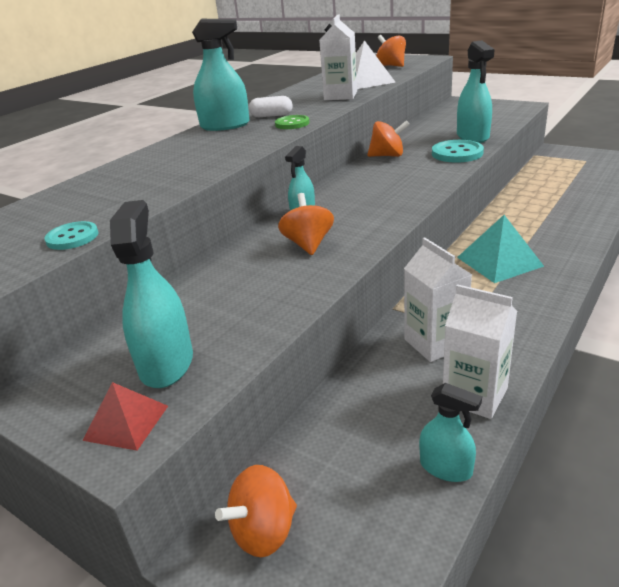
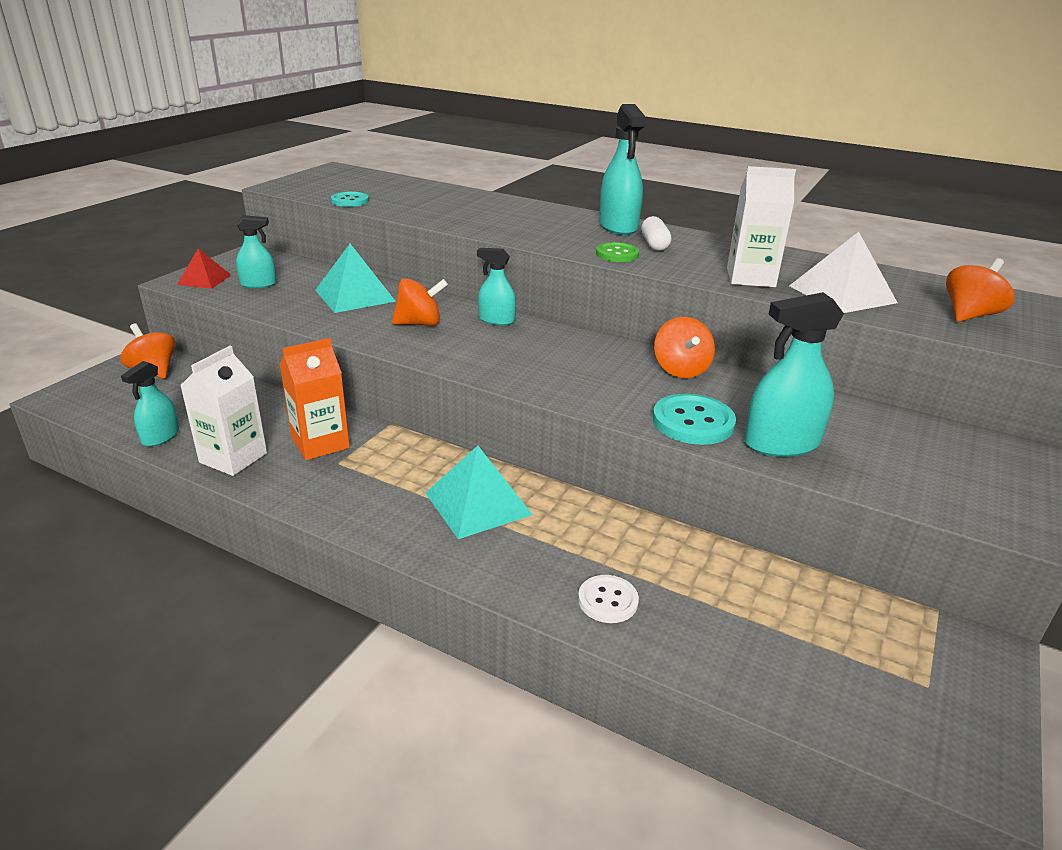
camera: 80 degrees right, 0 degrees up
(166, 363) = (258, 284): turquoise spray bottle -> turquoise spray bottle, size x0.60
(228, 286) = (355, 295): none -> turquoise pyramid
(435, 343) = (320, 443): white carton -> orange carton
(575, 220) = (608, 600): none -> white button

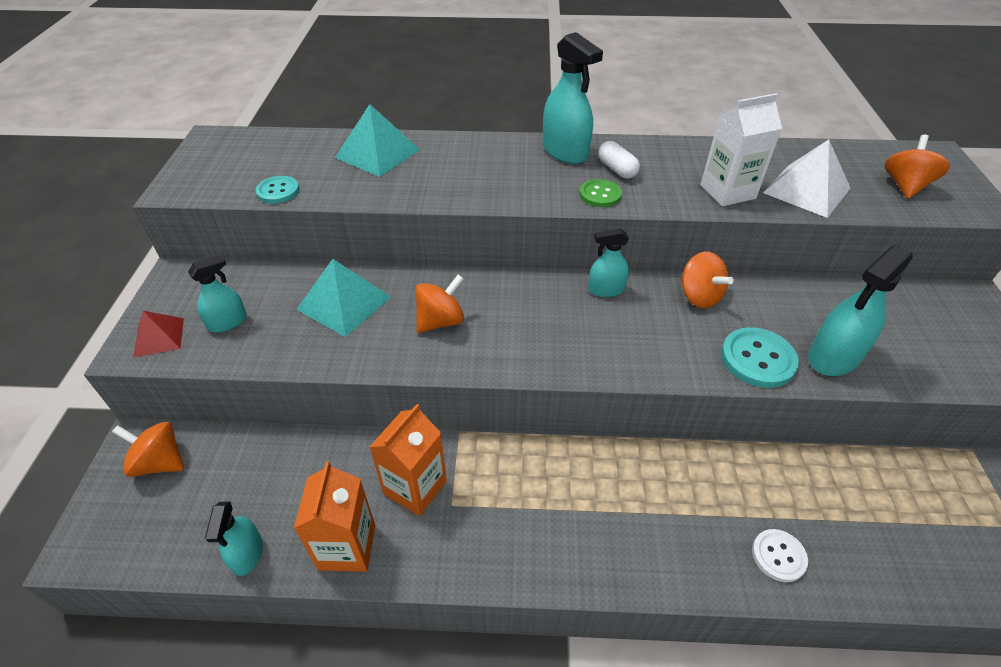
camera: 25 degrees left, 15 degrees up
(233, 458) = (347, 547): white carton -> orange carton
(478, 503) = (606, 497): turquoise pyramid -> turquoise pyramid (377, 153)
(496, 320) = (504, 289): turquoise spray bottle -> turquoise spray bottle (606, 289)

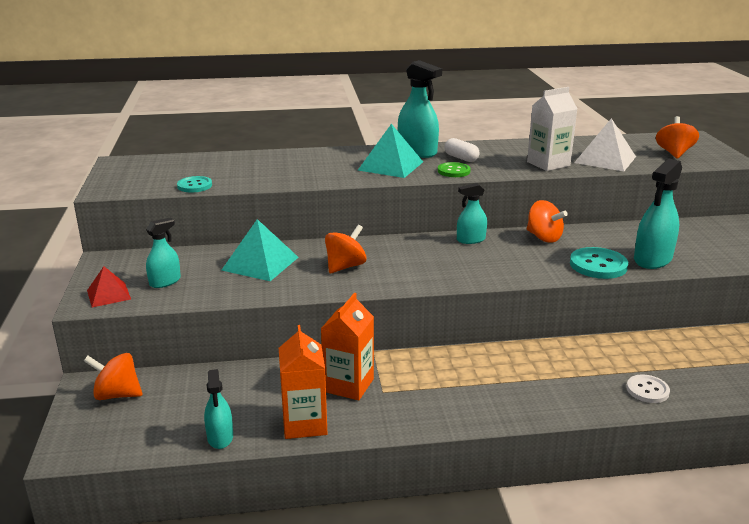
camera: 10 degrees left, 20 degrees down
(377, 153) = (266, 161): turquoise pyramid -> turquoise pyramid (390, 166)

